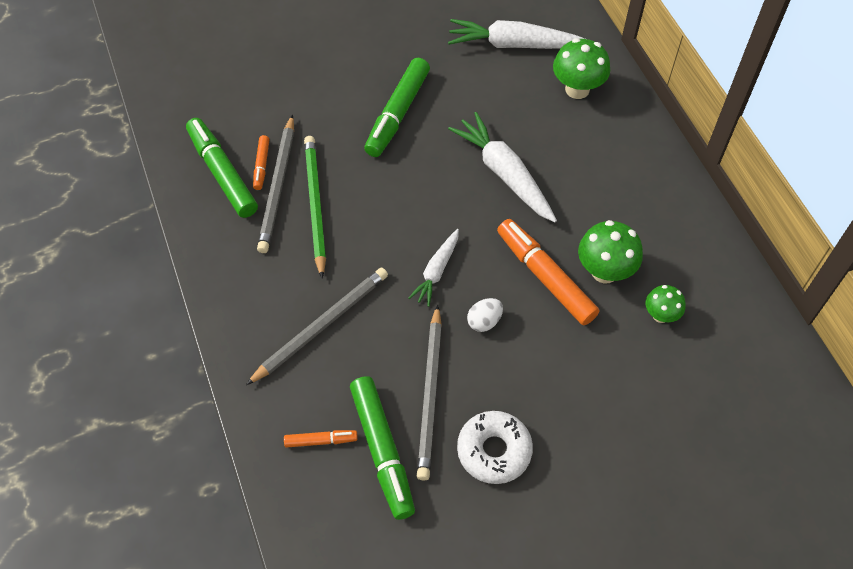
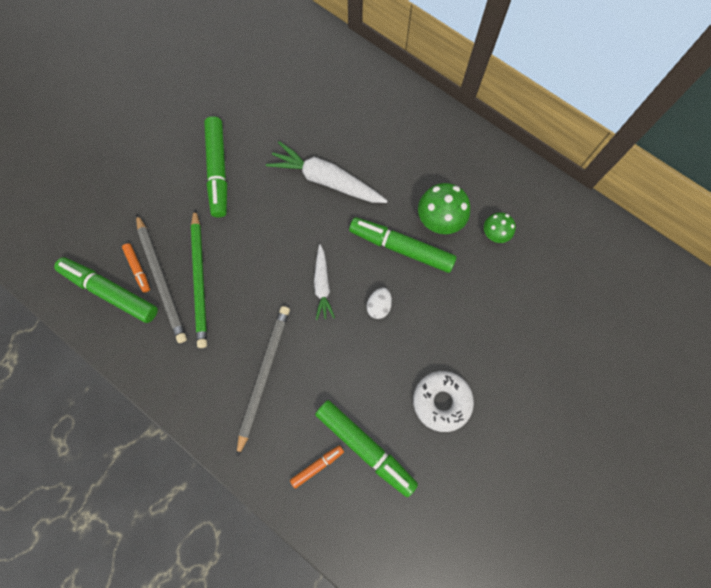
camera: 30 degrees left, 15 degrees up
(315, 205) = (200, 280): green pencil -> green pencil turned 150 degrees counterclockwise
(430, 394) = (374, 384): grey pencil -> none
(514, 44) = (272, 69): white carrot -> none
(545, 277) = (401, 247): orange marker -> green marker
(577, 89) = (339, 84): green mushroom -> none

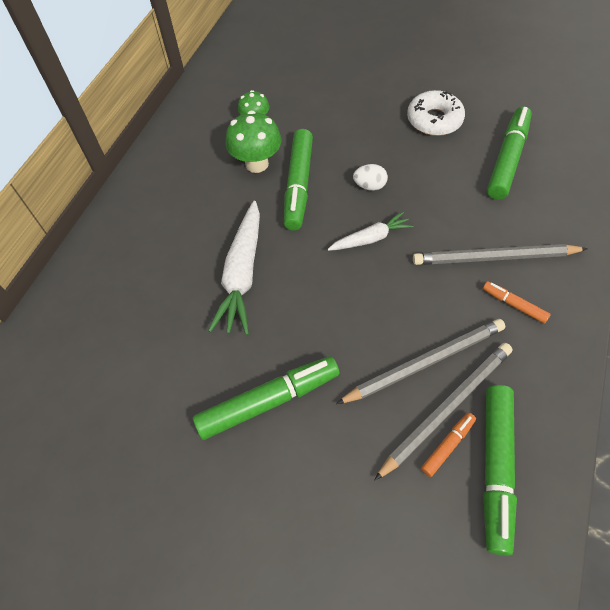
camera: 105 degrees left, 15 degrees down
(200, 280) = (424, 362): green pencil -> grey pencil
(317, 466) = (547, 187): orange marker -> orange marker (514, 305)

